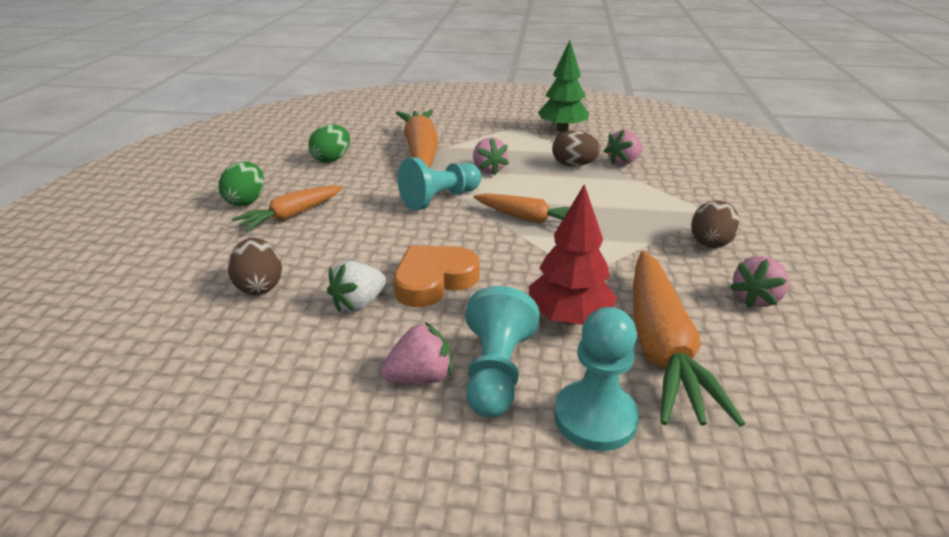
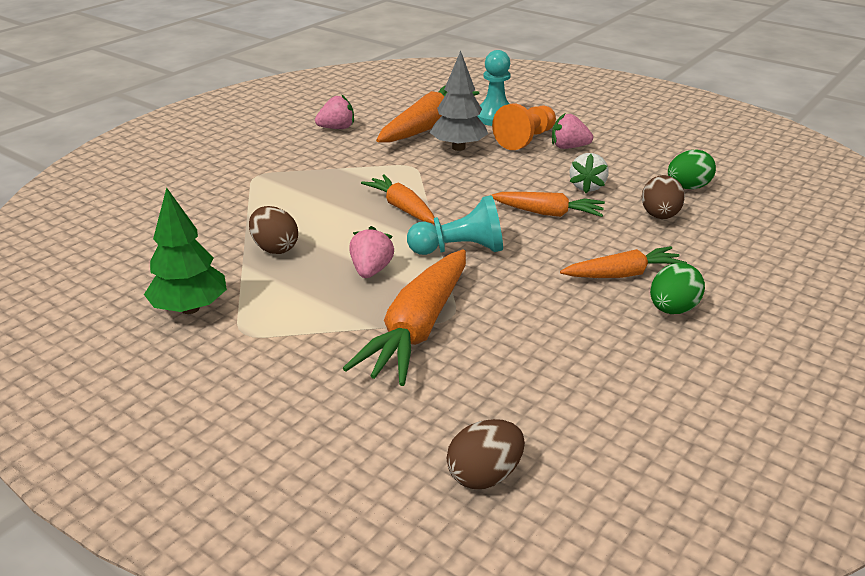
camera: 150 degrees left, 0 degrees up
(332, 159) = (547, 352): green egg -> green egg (688, 187)
(359, 303) = (587, 187): white strawberry -> white strawberry turned 120 degrees clockwise
(386, 253) = (548, 213): none -> orange carrot
(434, 281) = (525, 186): orange heart -> none
(496, 372) = (526, 139): turquoise pawn -> orange pawn
(569, 318) = (458, 147): red tree -> grey tree
(623, 162) = (220, 236): pink strawberry -> none
(709, 244) = (302, 155): brown egg -> brown egg (484, 475)

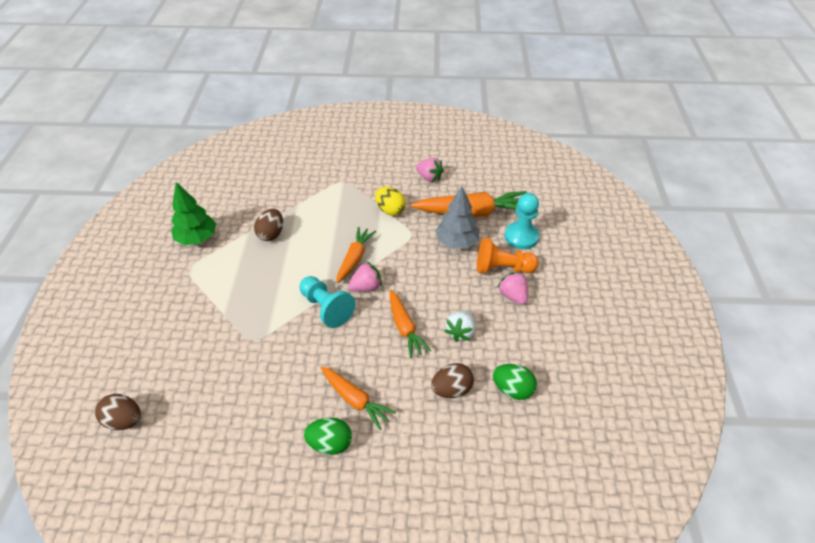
camera: 55 degrees right, 15 degrees up
(354, 164) = (390, 210): none -> yellow egg
(371, 270) = (276, 283): pink strawberry -> pink strawberry (366, 287)
(418, 329) = (232, 332): orange carrot -> none
(587, 187) = (460, 332): white strawberry -> white strawberry turned 45 degrees counterclockwise

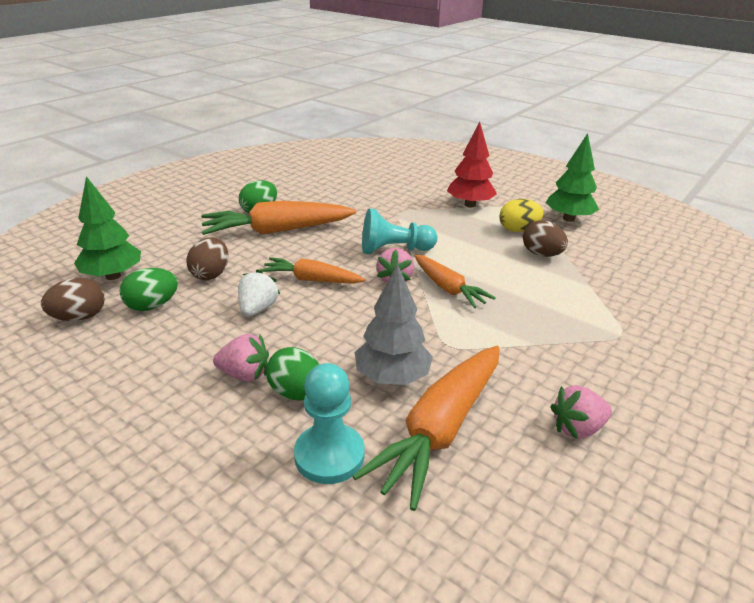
camera: 125 degrees right, 15 degrees down
(124, 420) = (387, 162): brown egg -> brown egg (79, 317)
(207, 302) = (470, 205): none -> red tree
(355, 400) = (277, 231): orange carrot -> orange carrot, size x1.64
(390, 210) = (518, 349): yellow egg -> yellow egg (518, 230)
(460, 332) = (258, 309): white strawberry -> white strawberry turned 45 degrees clockwise
(502, 268) = (296, 393): orange pawn -> green egg
(511, 451) = (113, 276): none -> green tree

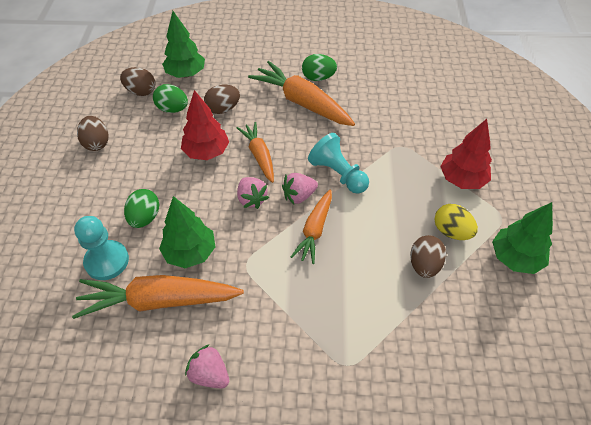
camera: 55 degrees right, 20 degrees up
(106, 388) = (97, 143): none -> brown egg
(245, 374) = (144, 186): pink strawberry -> pink strawberry (252, 199)
(258, 309) = (206, 152): white strawberry -> red tree
(392, 377) = (190, 253): grey tree -> green tree

